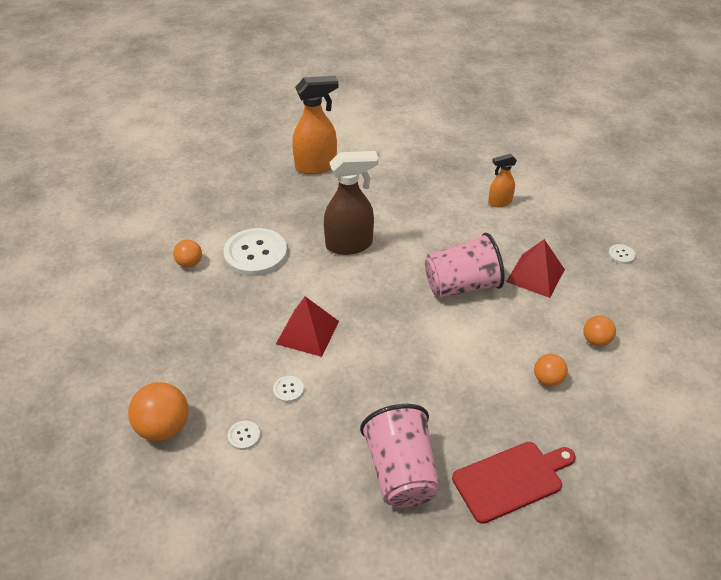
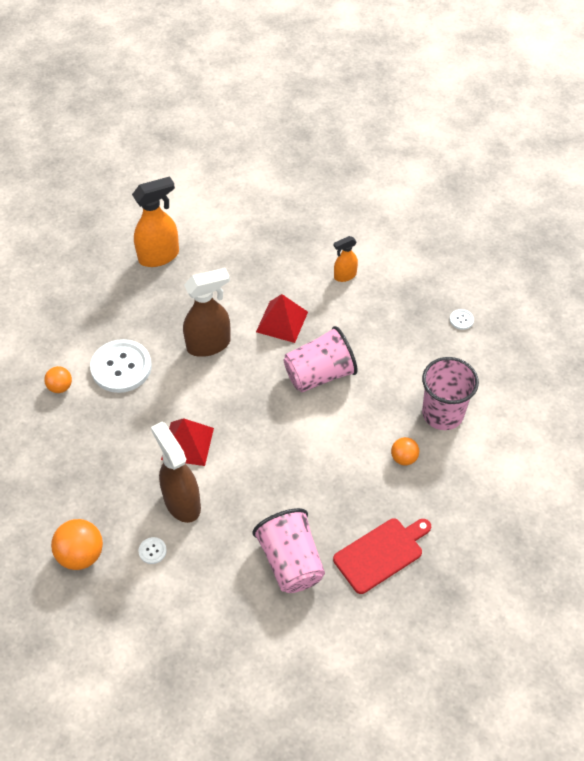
camera: 10 degrees left, 10 degrees up
(288, 390) = (182, 502): white button -> brown spray bottle
(535, 275) = (385, 353): red pyramid -> red pyramid (282, 321)
(596, 340) = (442, 413): orange ball -> pink cup

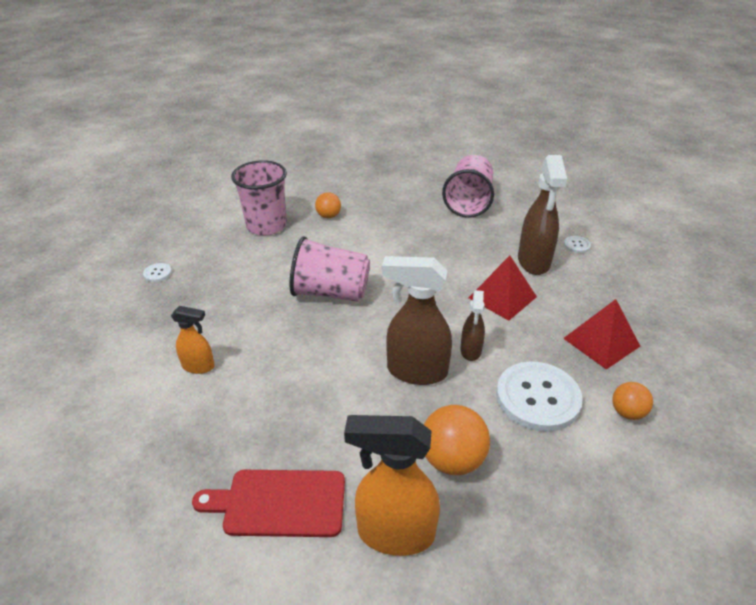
camera: 145 degrees left, 15 degrees down
(81, 555) = (644, 266): orange ball -> orange ball (452, 459)
(183, 379) = (470, 351): none -> brown spray bottle
(282, 321) = (316, 355): red pyramid -> red pyramid (601, 342)
(381, 553) = (401, 184): red cutting board -> red cutting board (279, 503)

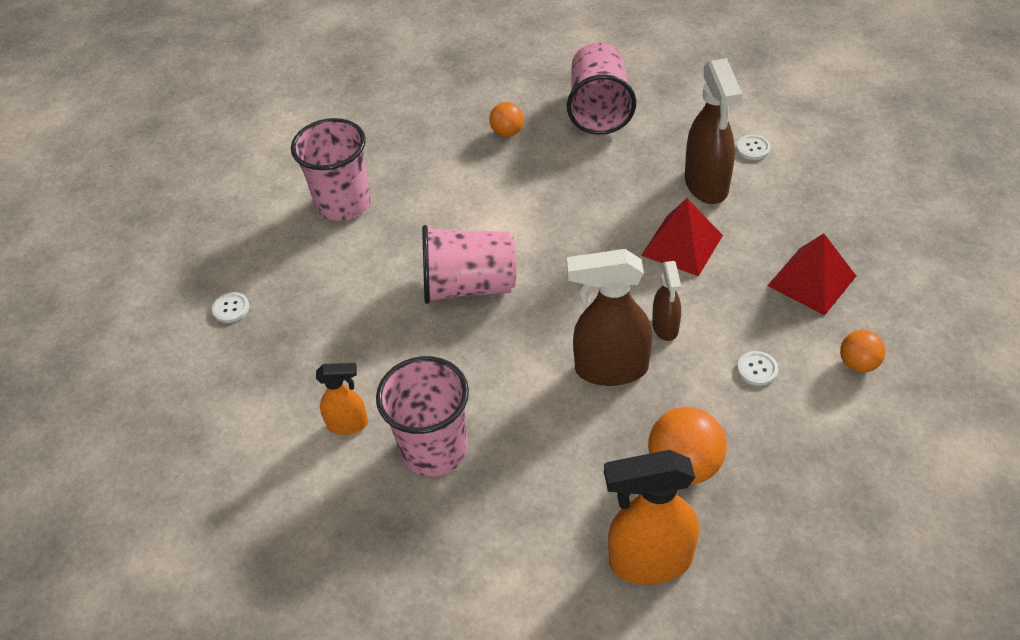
camera: 10 degrees left, 10 degrees up
(254, 399) = (434, 449): none -> pink cup
(279, 503) = (514, 561): red cutting board -> none
(328, 216) = (421, 170): orange ball -> orange ball (507, 132)
(537, 398) = (757, 369): white button -> white button, size x0.41

